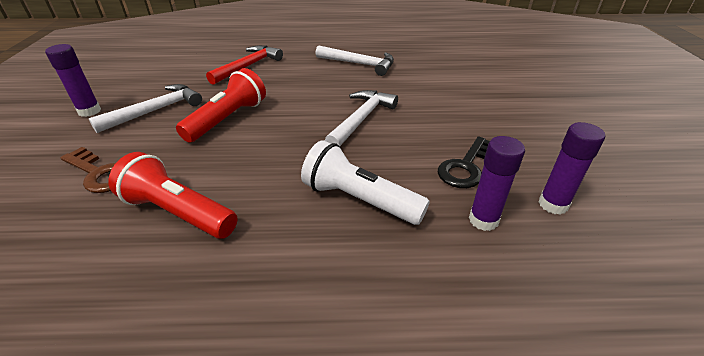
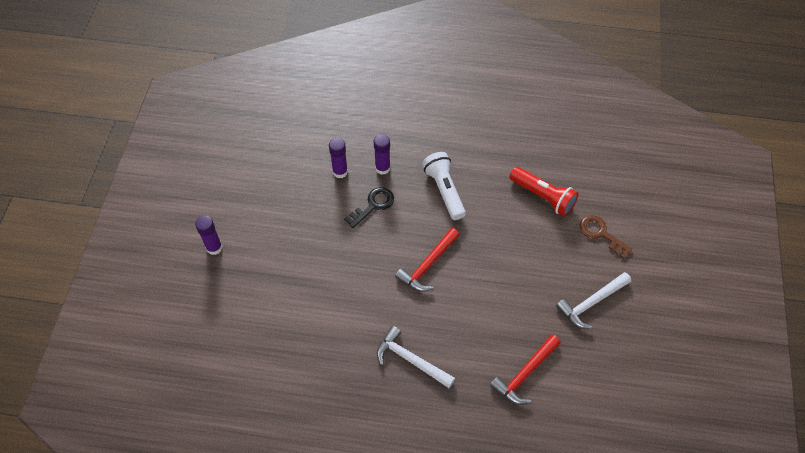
camera: 170 degrees left, 20 degrees up
(89, 111) = (645, 310): purple glue stick -> purple glue stick (214, 248)
(227, 119) = (531, 281): red flashlight -> none
(359, 200) = (444, 190): white flashlight -> white flashlight turned 150 degrees counterclockwise
(361, 119) = (428, 265): white hammer -> red hammer

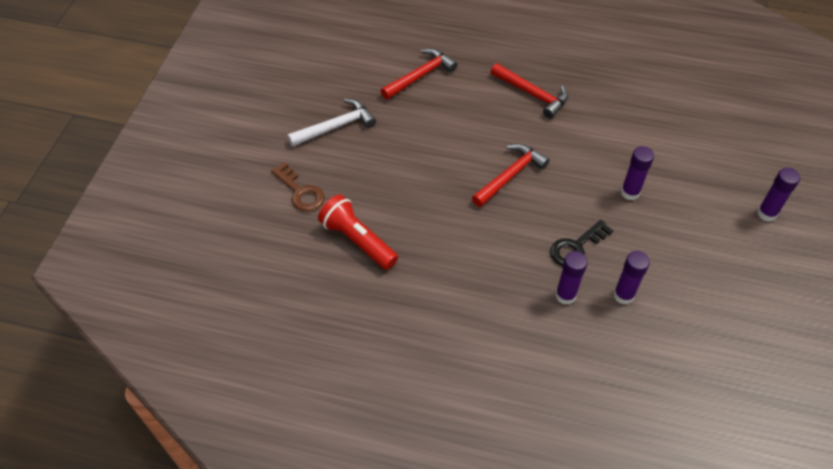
camera: 175 degrees left, 5 degrees down
(326, 257) = (630, 192): none -> purple glue stick
(411, 360) = (532, 94): white hammer -> red hammer
(444, 190) = (484, 259): white flashlight -> none

